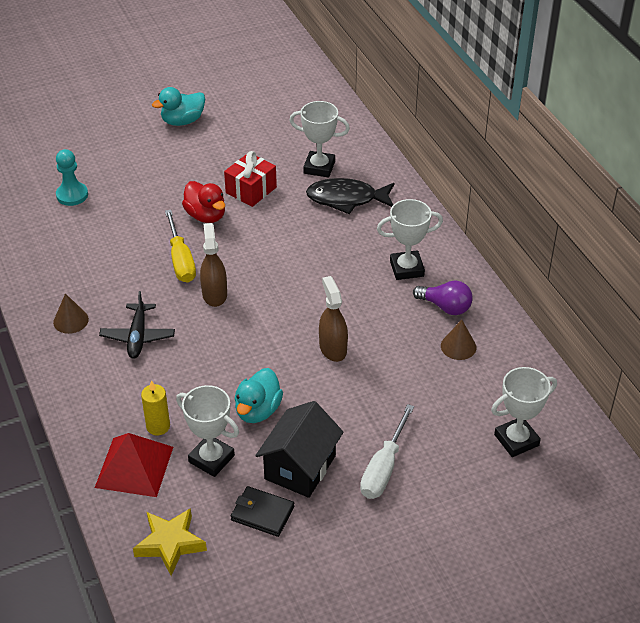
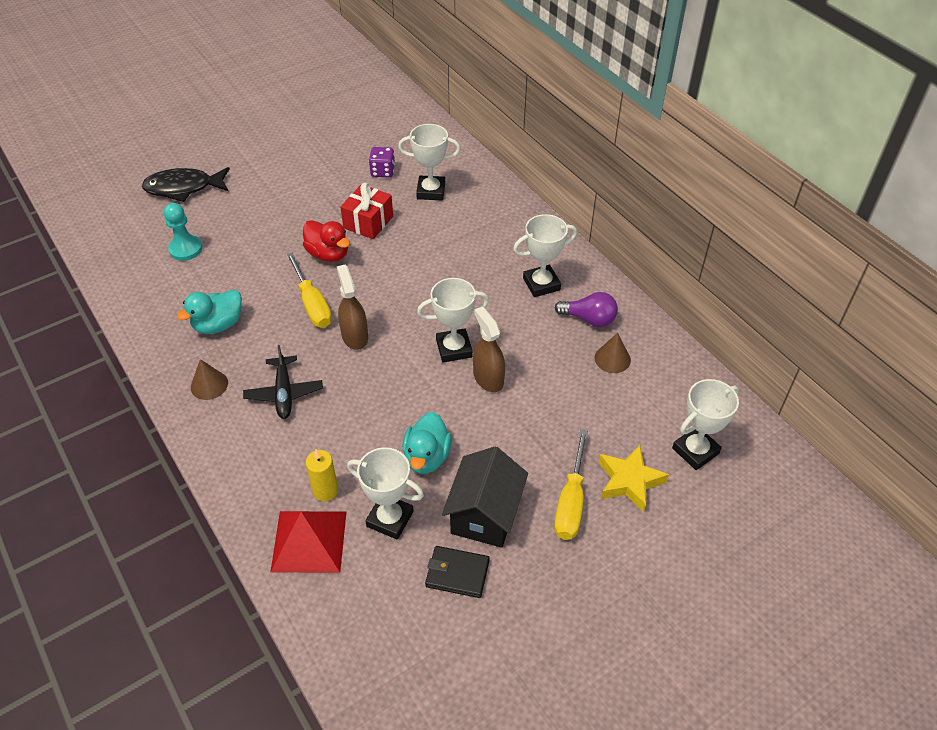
camera: 10 degrees left, 5 degrees up
(170, 544) = (366, 625): yellow star -> yellow star (629, 481)
(182, 121) = (284, 160): turquoise duck -> turquoise duck (218, 325)
(276, 143) = (382, 171): none -> purple dice
(306, 317) = (454, 348): none -> white trophy
(346, 199) = (465, 220): black fish -> black fish (183, 188)
(384, 468) = (571, 502): white screwdriver -> yellow screwdriver

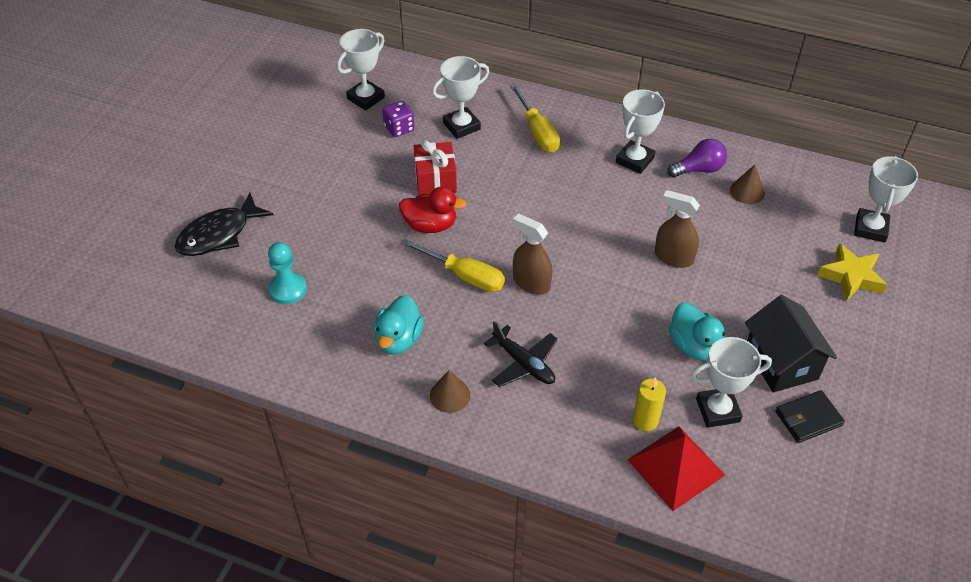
camera: 35 degrees left, 0 degrees up
(454, 348) = (622, 248): white trophy -> white trophy (366, 98)
(571, 502) = (829, 316): yellow screwdriver -> yellow screwdriver (537, 132)

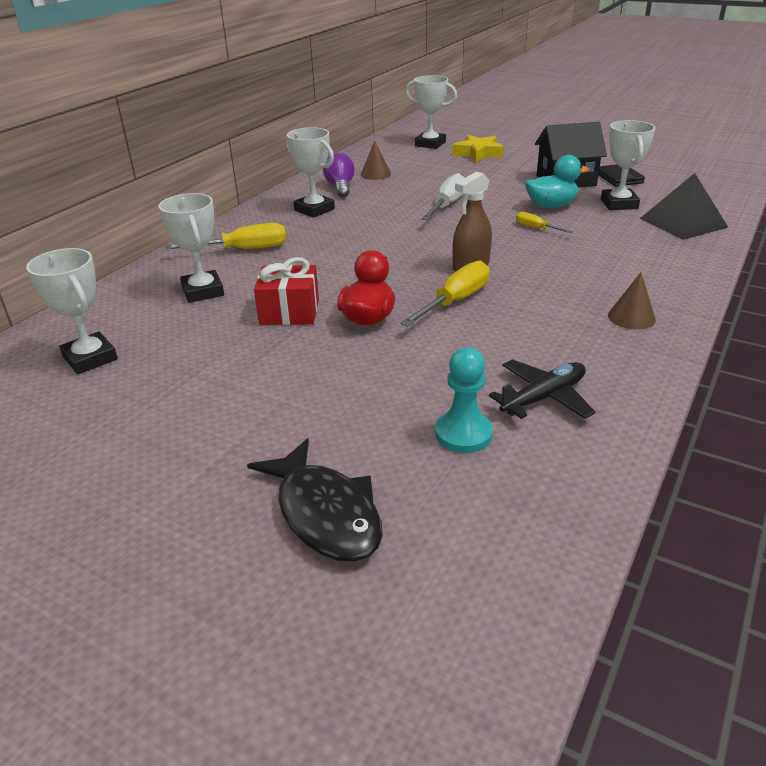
camera: 80 degrees left, 15 degrees down
(398, 339) = (553, 346): turquoise duck -> none
(399, 128) = (176, 334): purple dice -> none
(523, 363) = (580, 276): black plane -> black plane (543, 398)
(628, 332) = (536, 228): none -> yellow screwdriver
(645, 420) = (637, 229): yellow candle -> none
(673, 257) = (447, 205): brown spray bottle -> white screwdriver
(676, 467) = (683, 222): red pyramid -> black pyramid

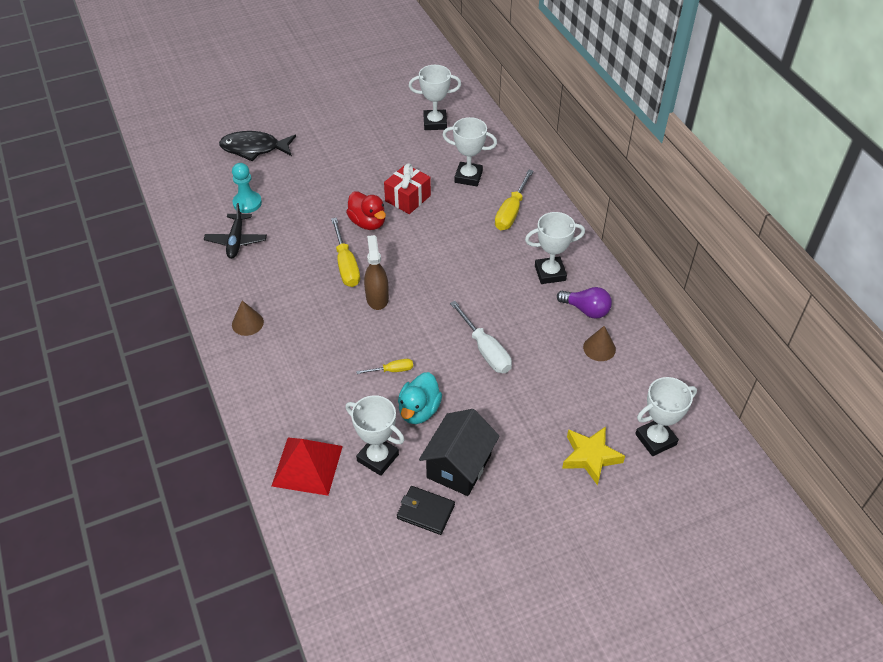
camera: 125 degrees right, 15 degrees up
(683, 222) = (307, 465): black pyramid -> red pyramid

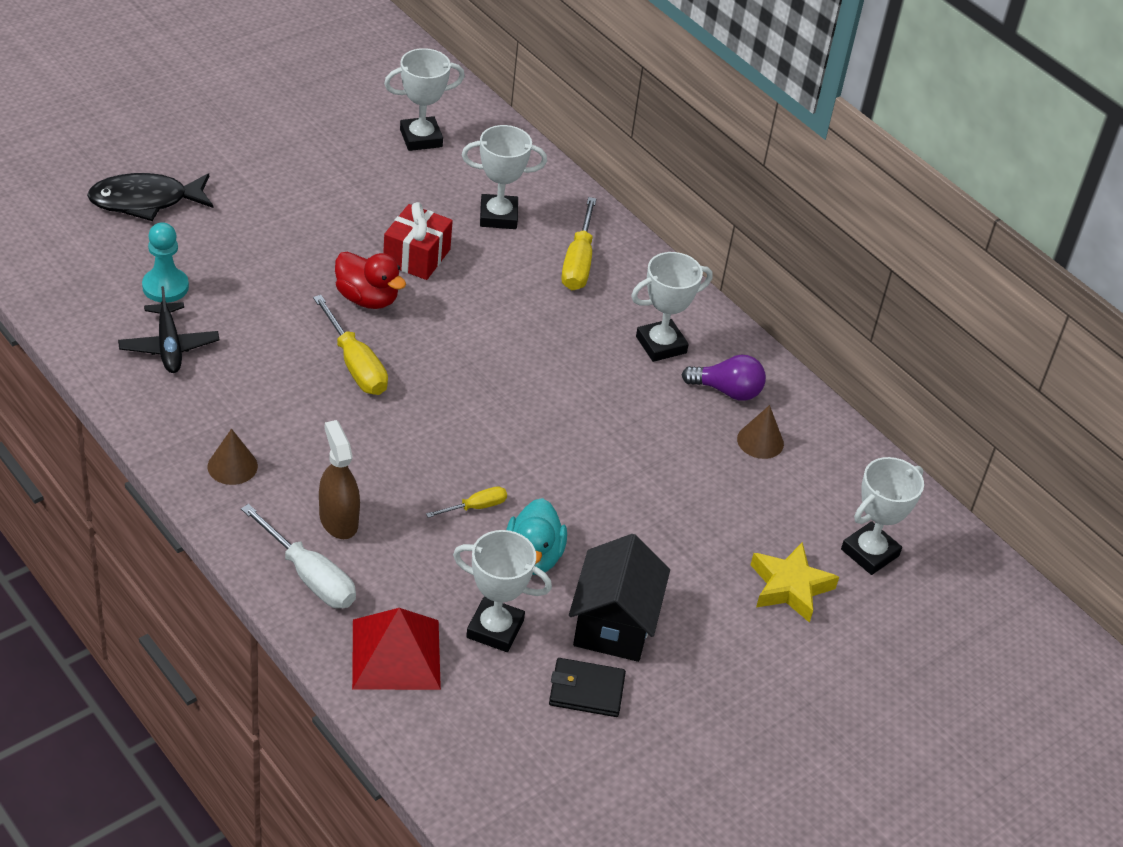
camera: 20 degrees left, 5 degrees down
(377, 298) = (419, 407): brown spray bottle -> brown spray bottle (338, 520)
(485, 350) = (602, 463): white screwdriver -> white screwdriver (309, 576)

